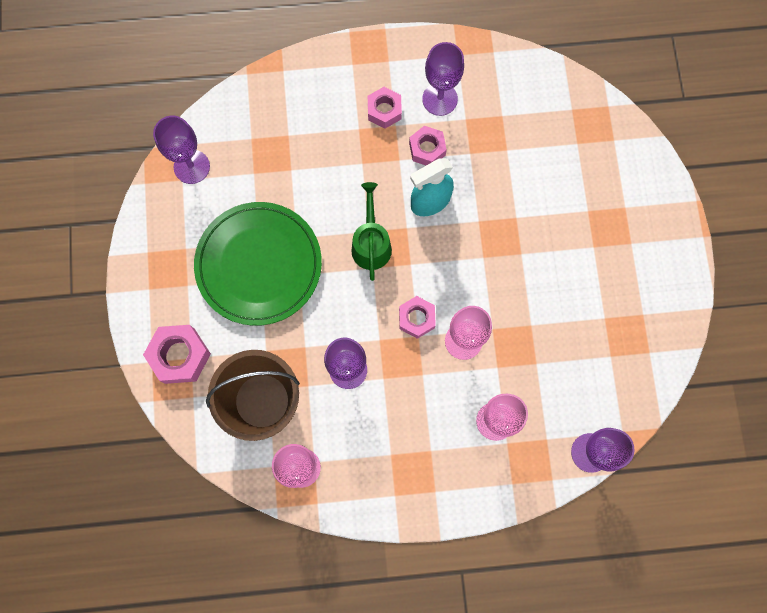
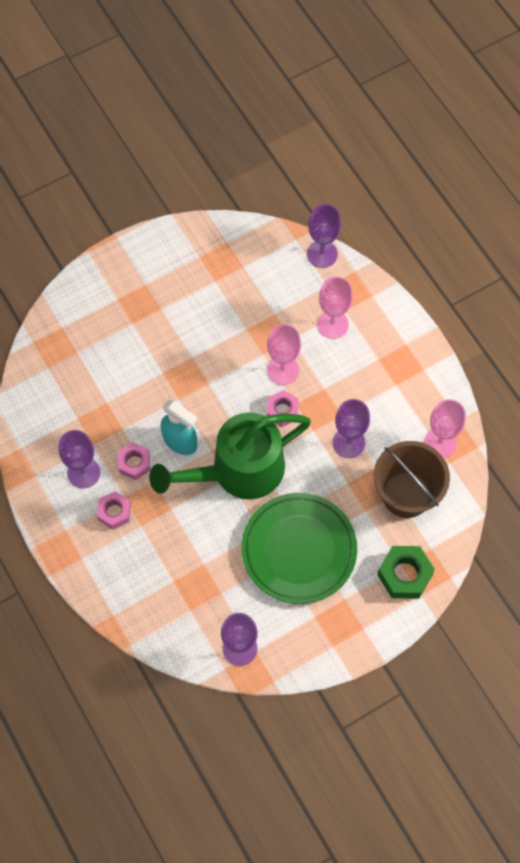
camera: 115 degrees left, 10 degrees down
(180, 356) = (404, 575): pink nut -> green nut
(371, 243) = (237, 471): green watering can -> green watering can, size x1.98

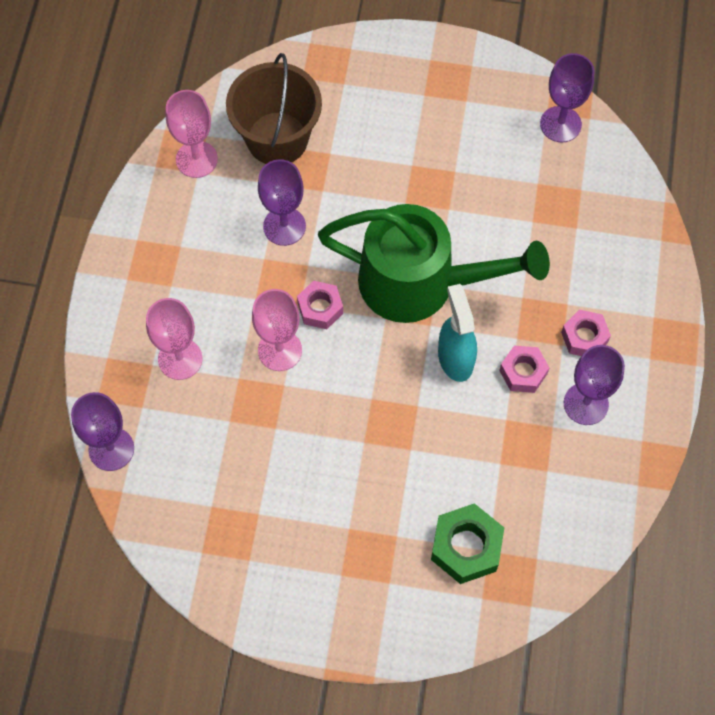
camera: 140 degrees left, 0 degrees up
(299, 550) = (427, 166): green plate -> none
(404, 575) = (349, 74): green nut -> green nut (466, 547)

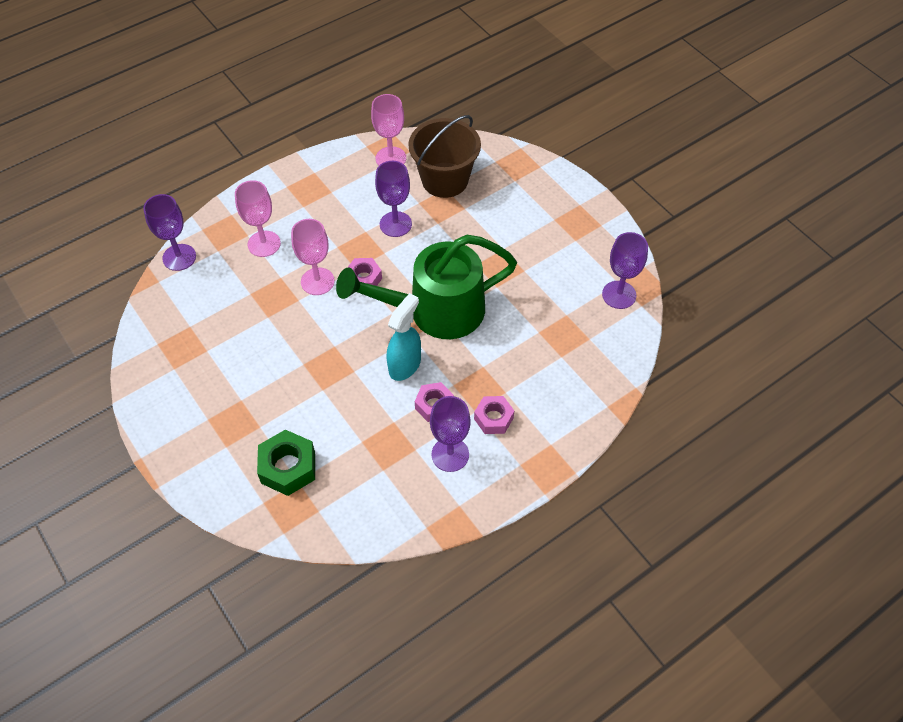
camera: 45 degrees right, 10 degrees down
(422, 283) = (434, 312): green watering can -> green watering can turned 105 degrees clockwise

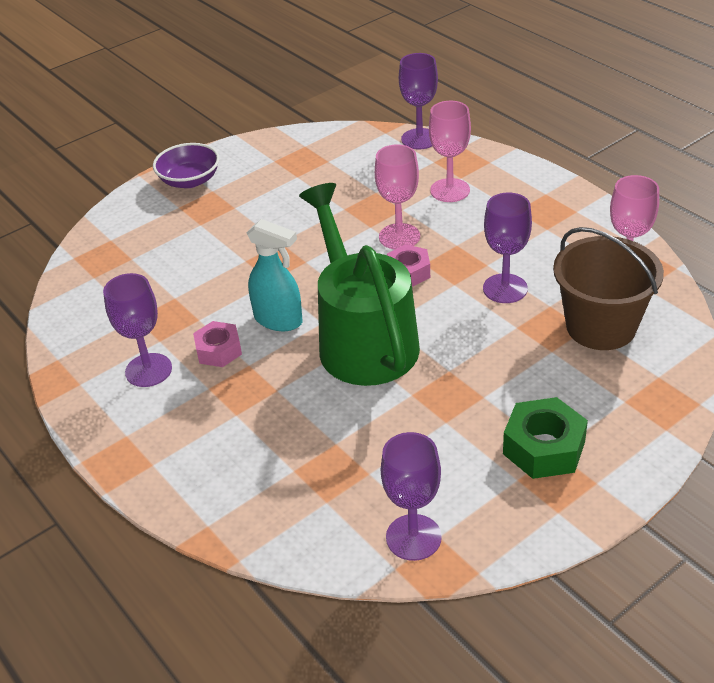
camera: 90 degrees right, 15 degrees down
(184, 439) = (190, 180): none -> purple bowl
(288, 467) = (148, 250): green nut -> green nut (544, 448)
(493, 418) = (196, 405): pink nut -> none

